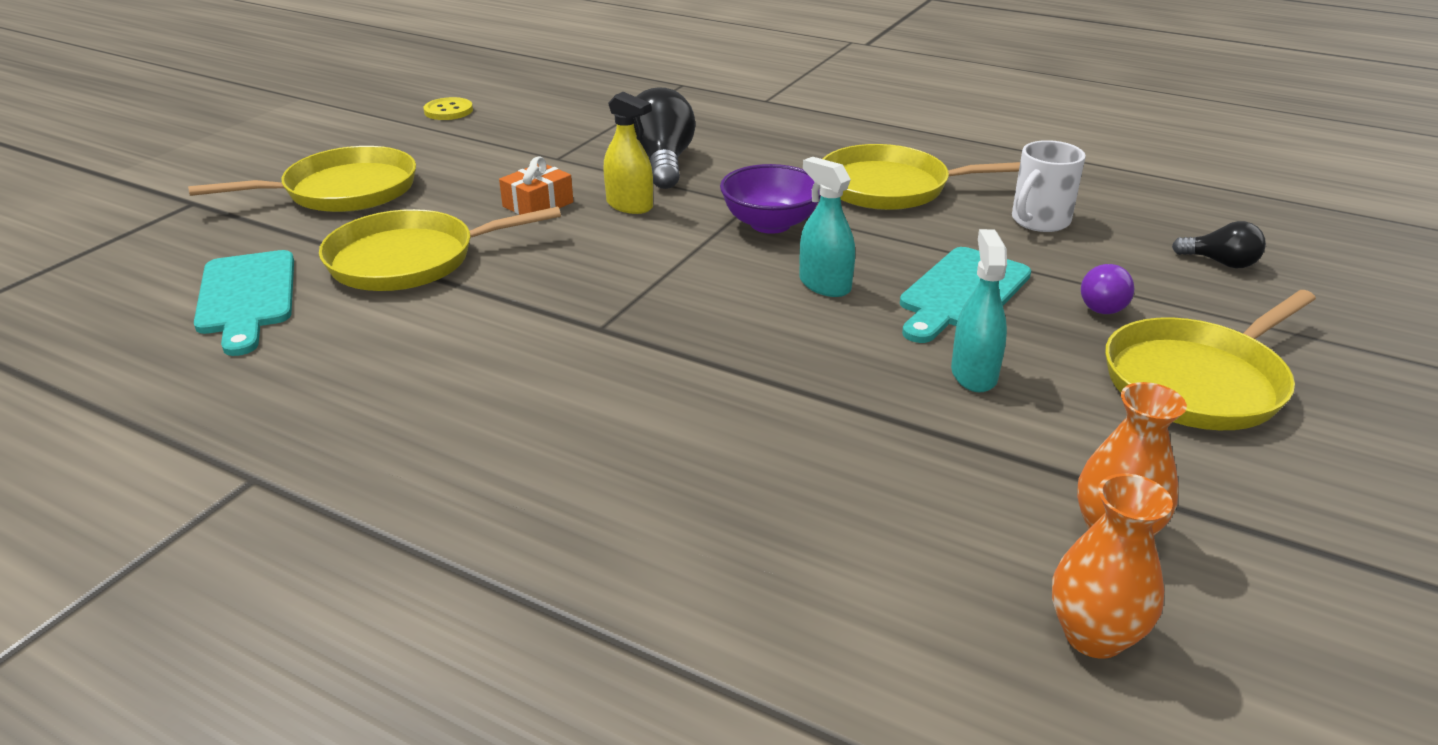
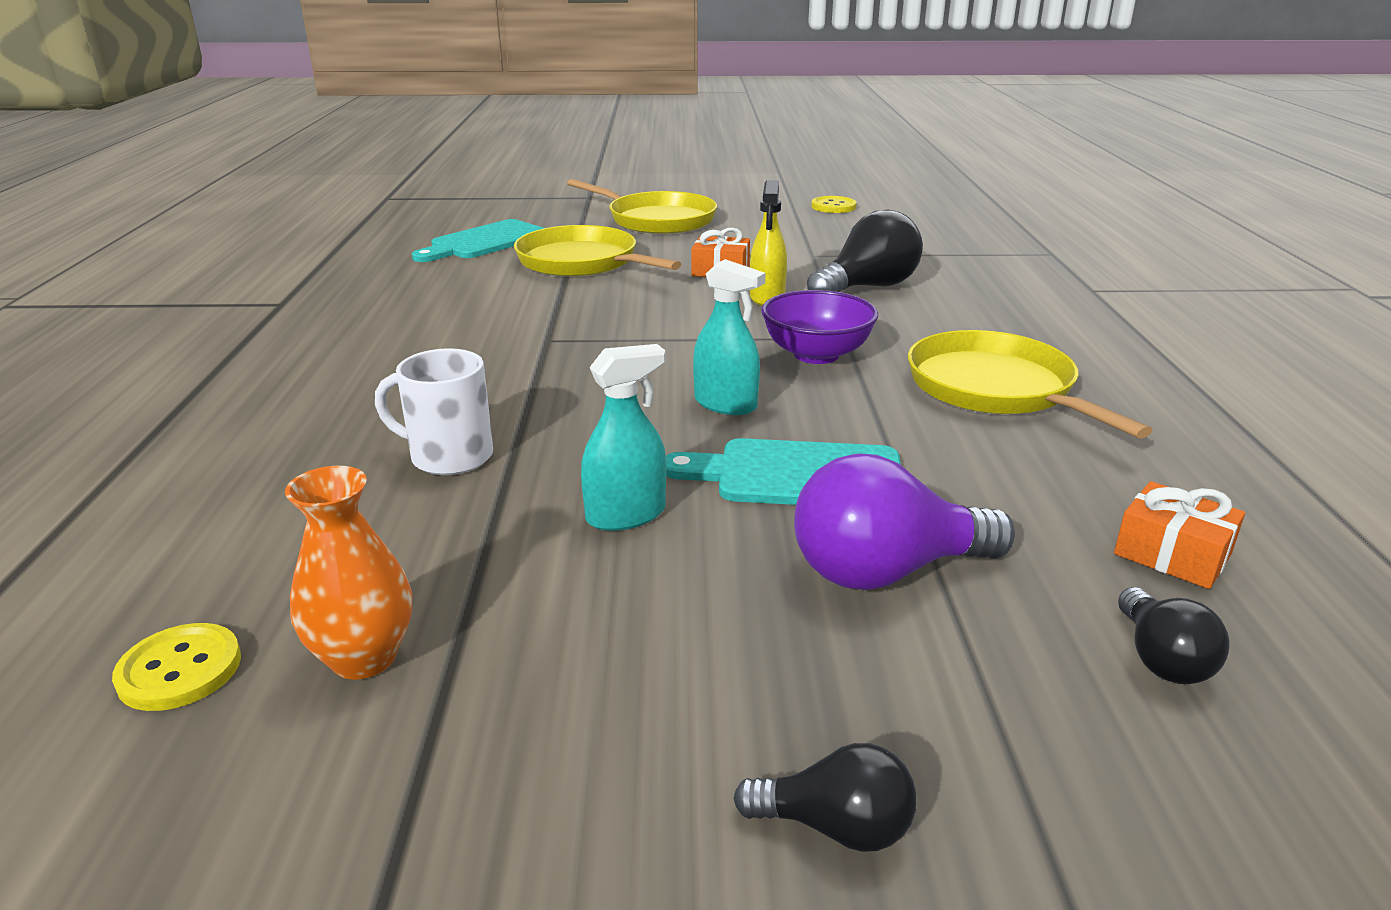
camera: 60 degrees right, 5 degrees down
(824, 285) = (725, 404): turquoise spray bottle -> turquoise spray bottle turned 105 degrees clockwise
(1039, 221) = (1058, 490): white mug -> white mug (449, 456)
(1093, 636) = (180, 670): orange vase -> yellow button
(1101, 304) = (886, 571): purple light bulb -> purple light bulb, size x1.81
(1126, 220) = (1172, 554): none -> orange gift
(1198, 382) = (758, 679): yellow pan -> none
(1330, 398) = (835, 826): none -> black light bulb

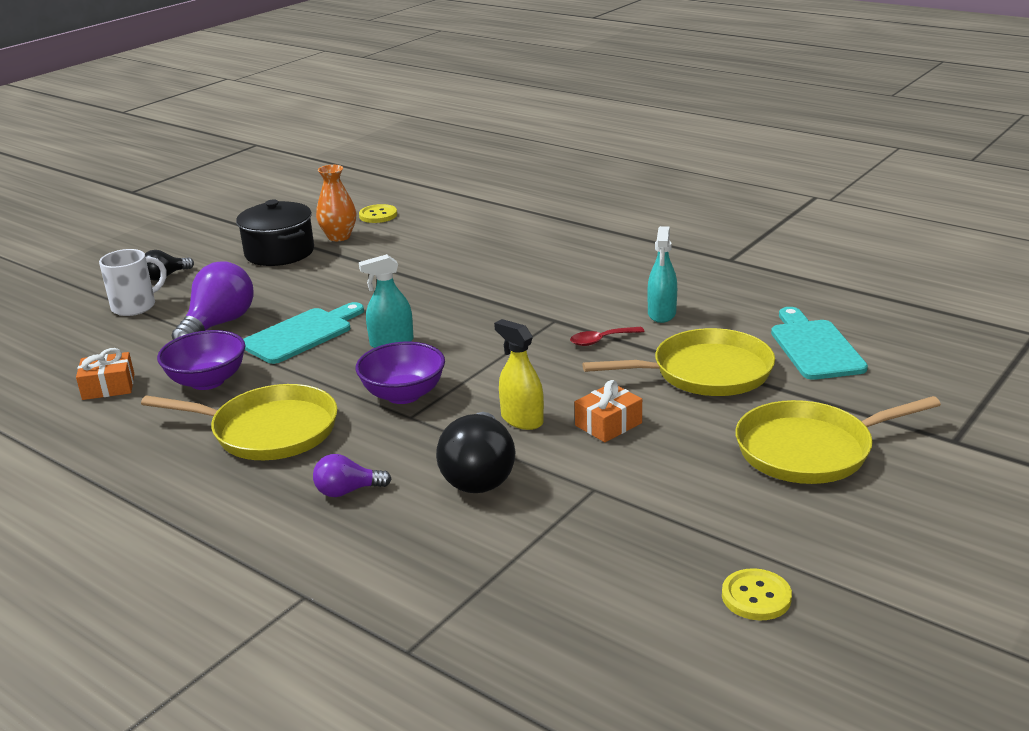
camera: 130 degrees right, 0 degrees up
(449, 456) = (448, 269): white mug -> white mug (135, 306)
(524, 700) = (279, 253): none -> black pot
(570, 309) = (601, 340): none -> red spoon
(626, 515) = (341, 291): turquoise spray bottle -> turquoise spray bottle (662, 314)
(984, 320) = (347, 491): none -> purple light bulb
(1007, 480) = (207, 381): none -> purple bowl
(1161, 659) = (96, 349): black light bulb -> none

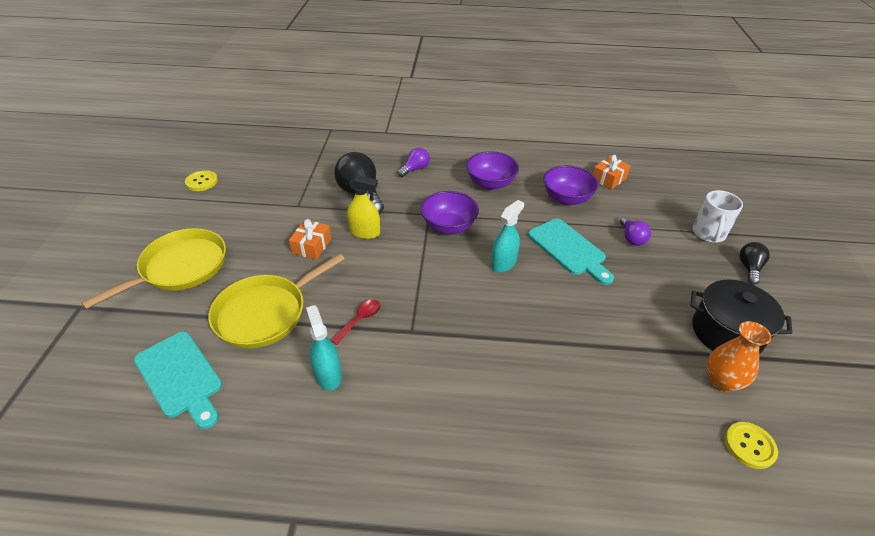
camera: 145 degrees right, 15 degrees up
(219, 324) = (631, 238): purple light bulb -> purple light bulb, size x0.55
(269, 431) = (490, 183): yellow pan -> purple bowl
(302, 334) = (569, 249): turquoise cutting board -> turquoise cutting board turned 45 degrees counterclockwise

